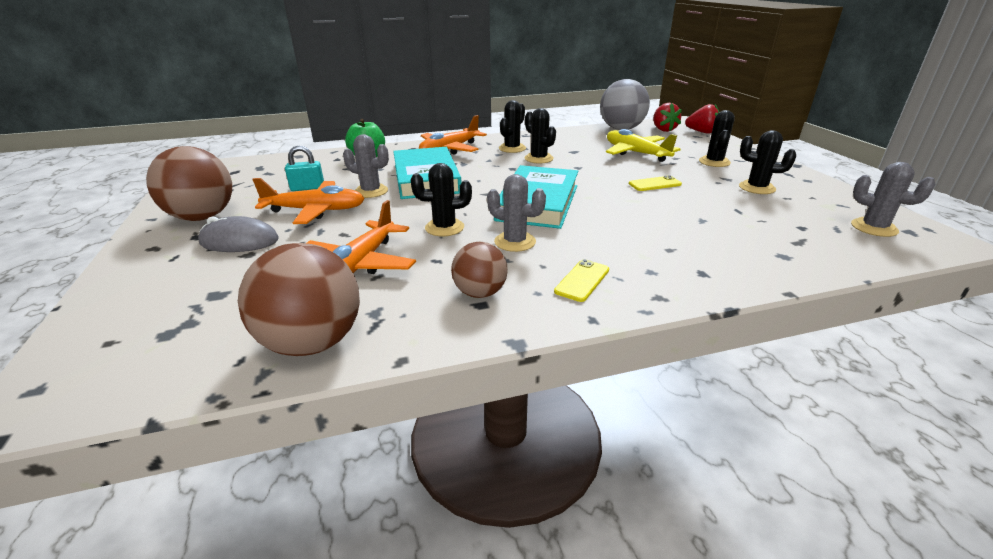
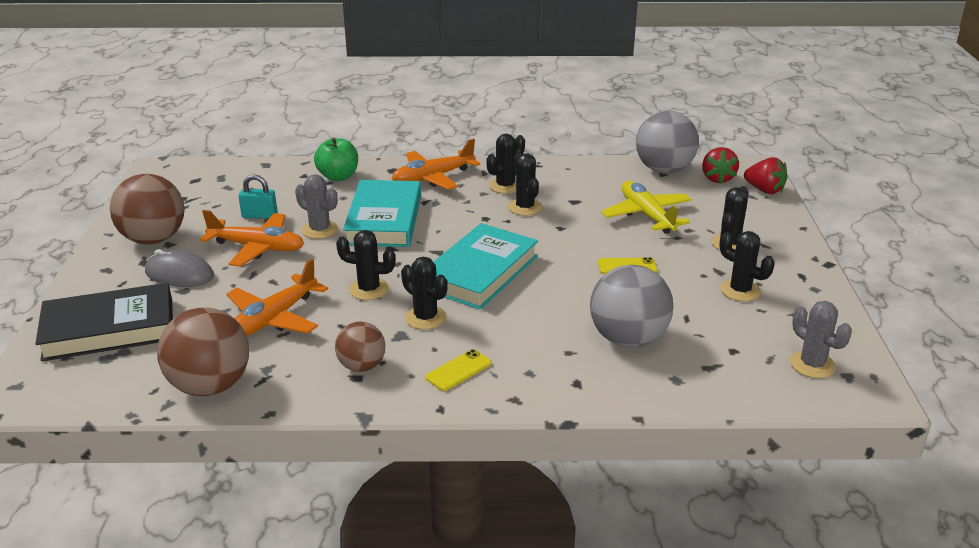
camera: 15 degrees right, 0 degrees up
(165, 303) = (109, 329): none -> black book
(515, 242) = (425, 318): grey cactus -> black cactus
(709, 232) = (628, 339): none -> grey ball

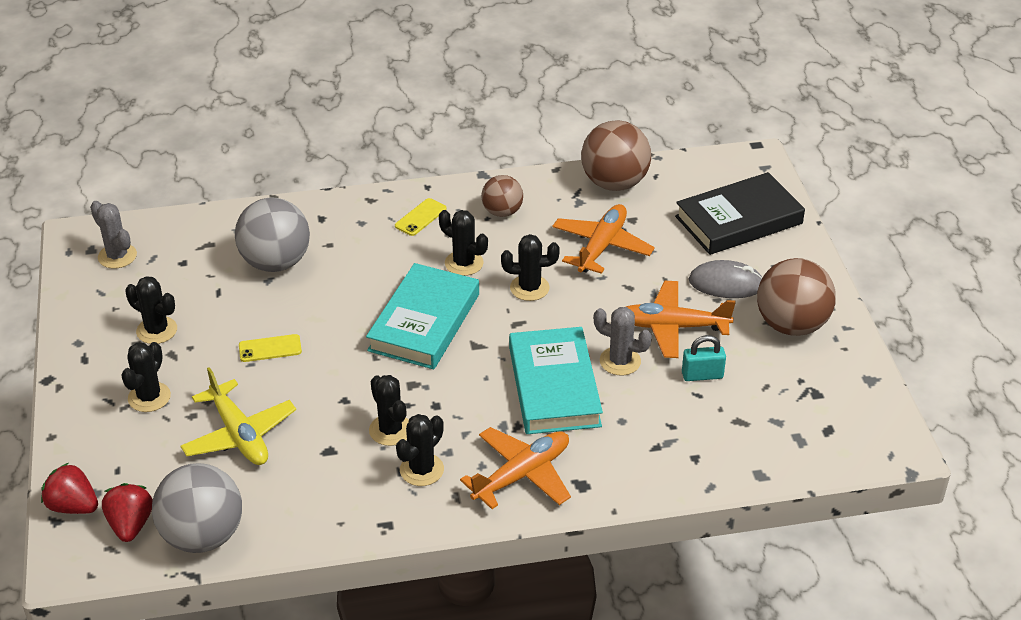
camera: 170 degrees right, 10 degrees up
(338, 176) = (648, 460): green apple -> none

